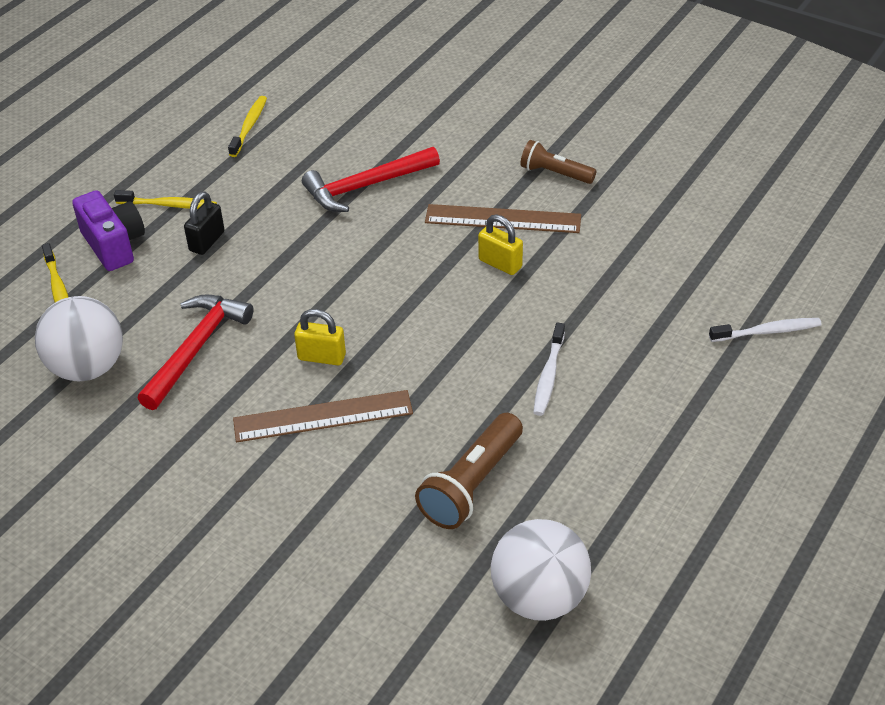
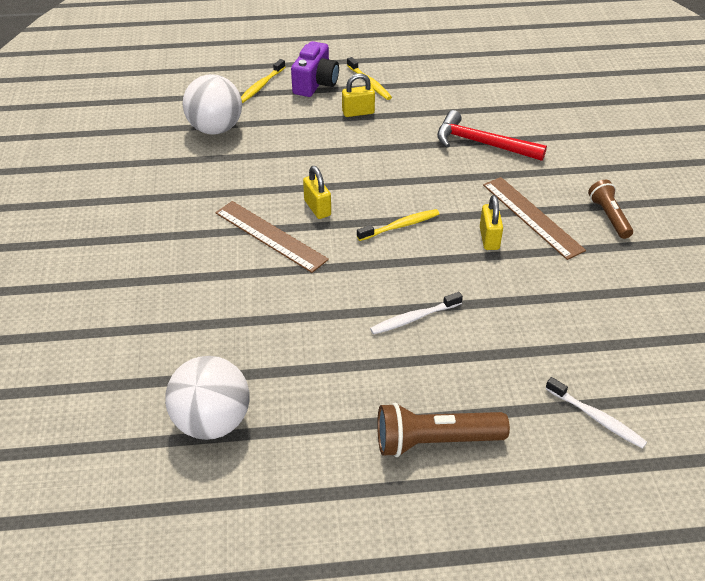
camera: 50 degrees right, 0 degrees up
(196, 349) = (271, 157): red hammer -> none
(207, 241) = (358, 112): black padlock -> yellow padlock
(249, 126) = (471, 73): yellow toothbrush -> yellow toothbrush (400, 226)
(472, 484) = (279, 333): brown flashlight -> brown flashlight (435, 441)

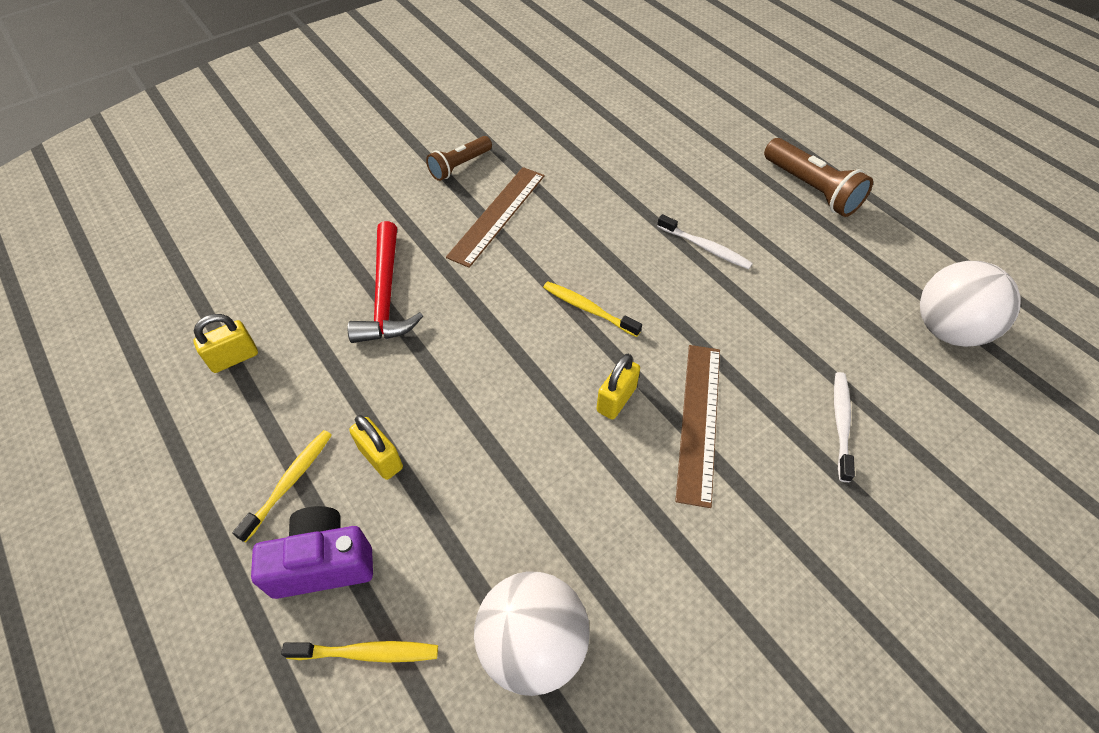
camera: 120 degrees left, 10 degrees up
(489, 238) = (554, 234): yellow padlock -> yellow padlock (234, 358)
(596, 418) = (705, 120): white toothbrush -> white toothbrush (841, 423)

